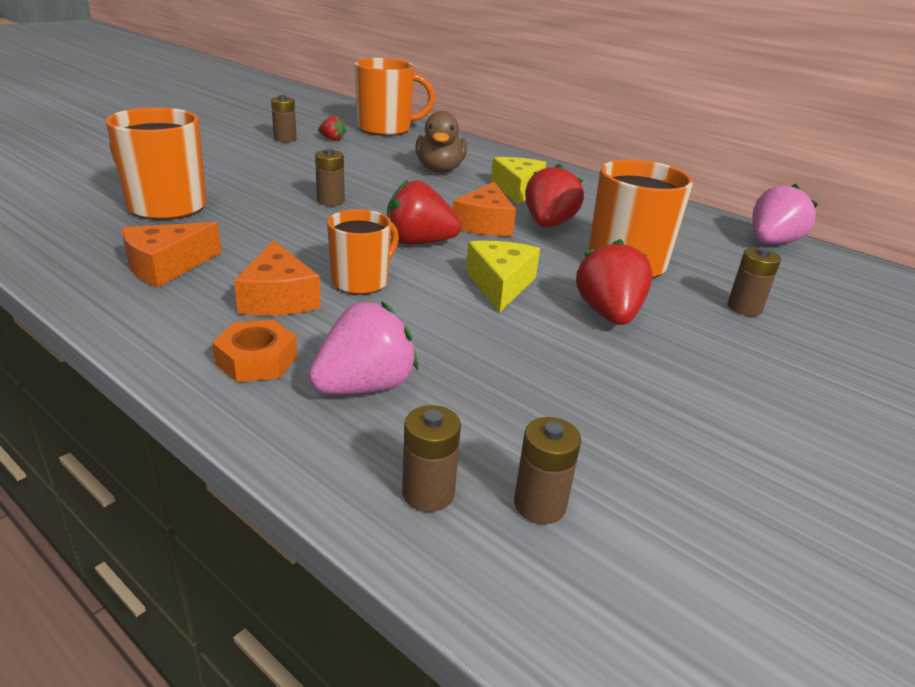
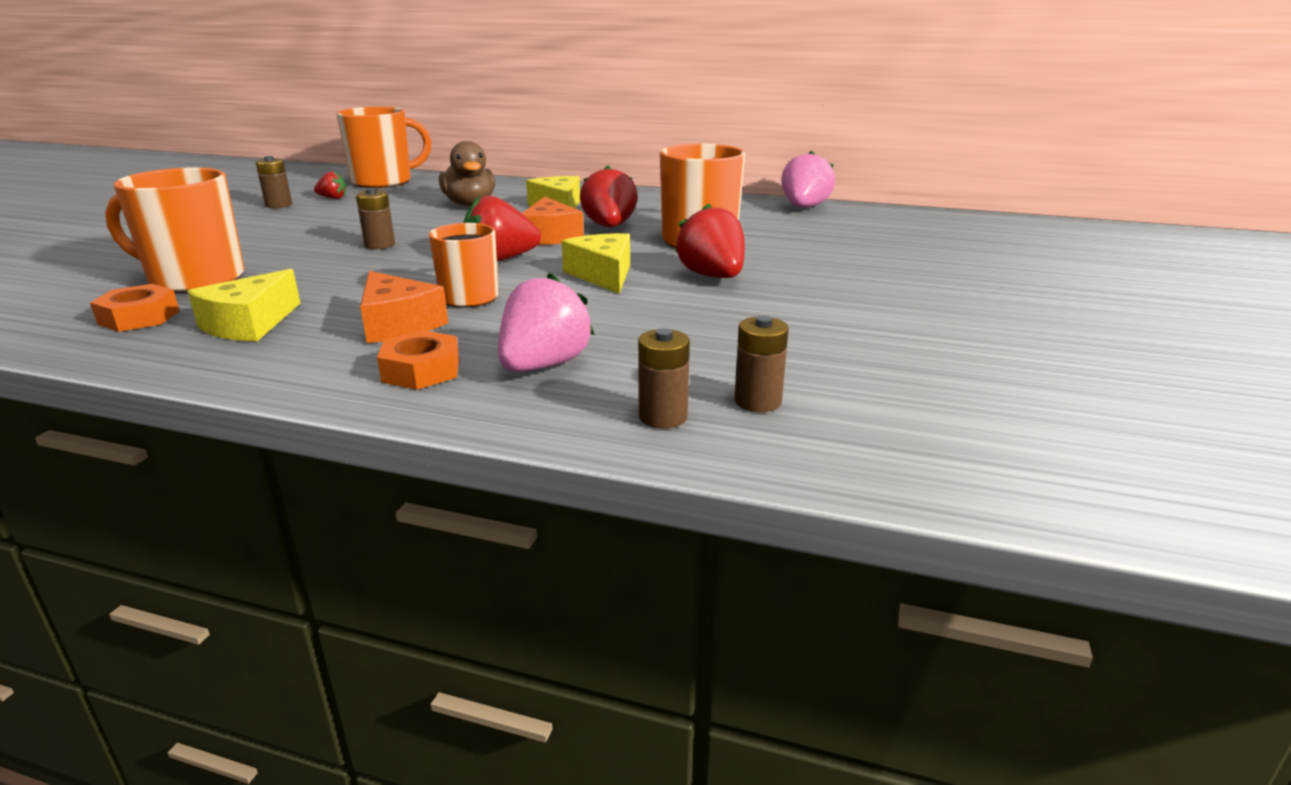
camera: 20 degrees left, 5 degrees down
(97, 237) = (139, 317): none -> orange nut
(166, 266) = (249, 324): orange cheese -> yellow cheese
(744, 308) = (815, 252): brown battery -> none

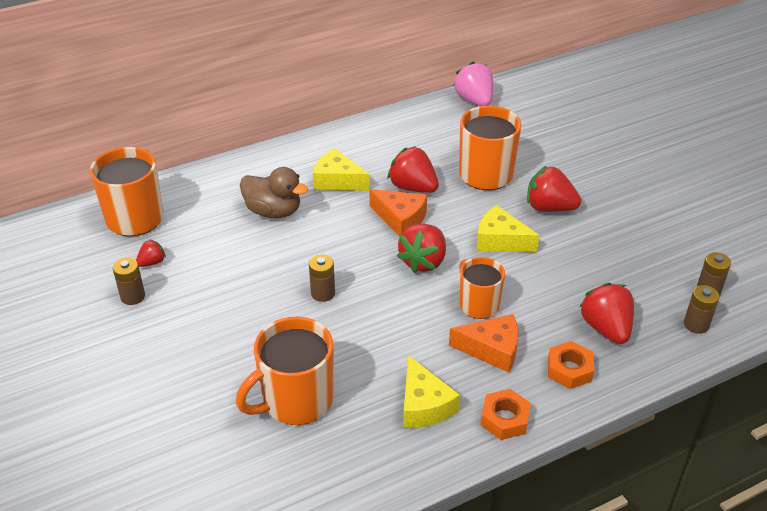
camera: 45 degrees left, 15 degrees up
(139, 317) = (353, 447): orange nut -> orange nut (504, 419)
(544, 365) = (606, 328): pink strawberry -> red strawberry

